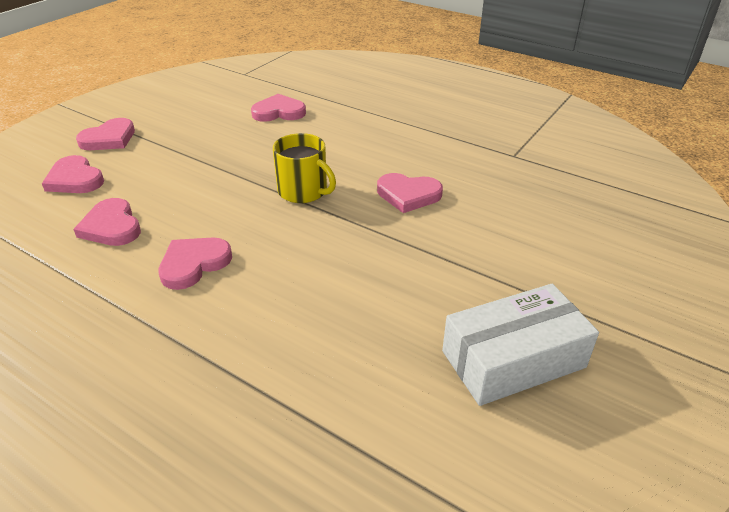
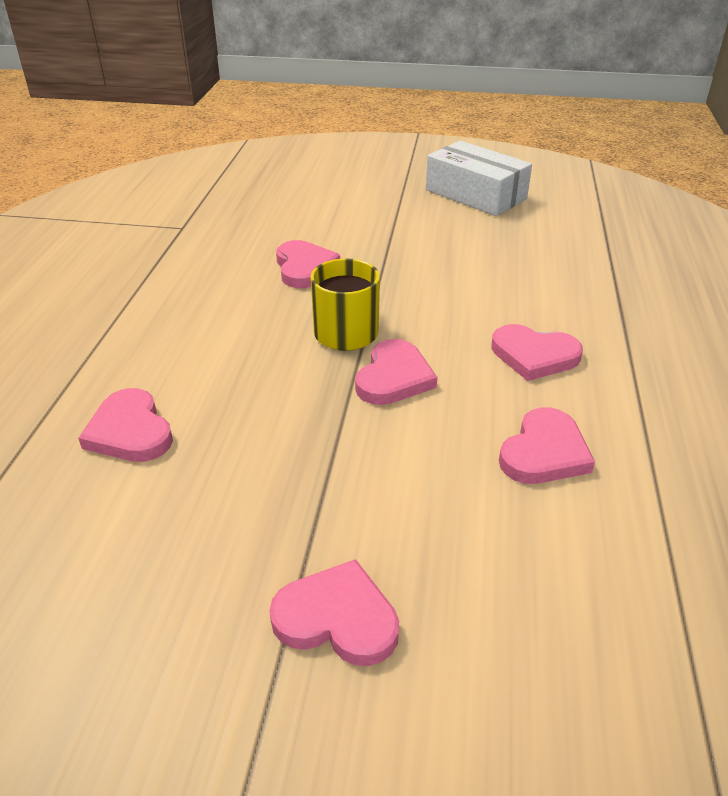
camera: 115 degrees left, 0 degrees up
(75, 179) = (489, 571): pink heart -> pink heart (394, 377)

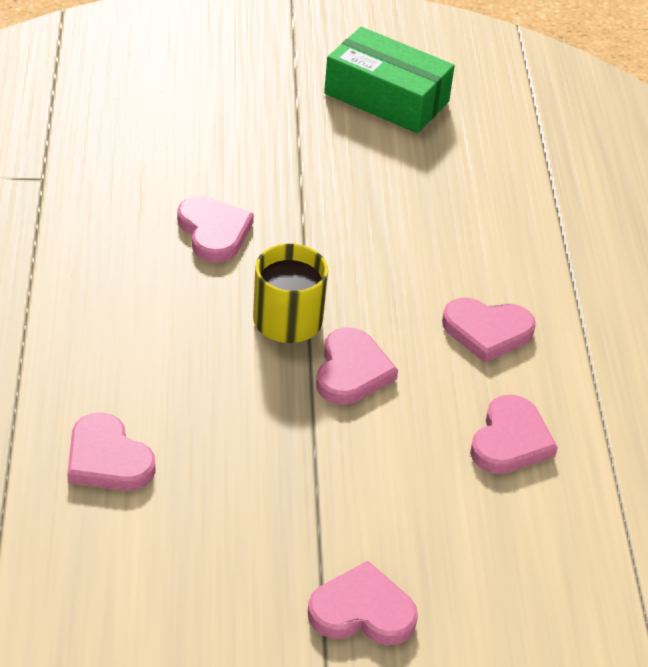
camera: 15 degrees left, 5 degrees up
(475, 194) = (386, 97): white box -> green box

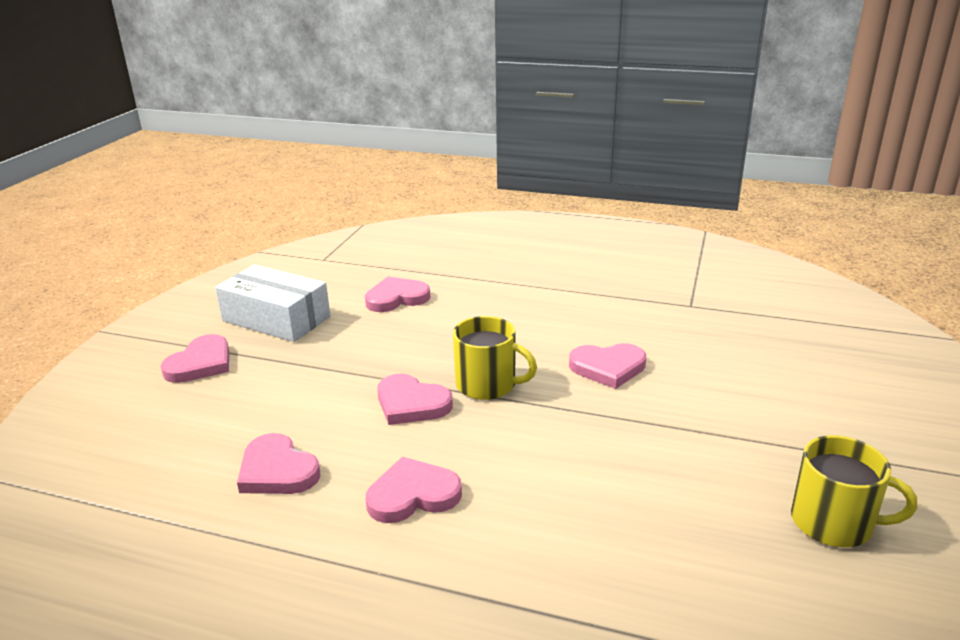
camera: 115 degrees right, 15 degrees down
(215, 579) = (276, 319): none -> white box
(386, 97) = (834, 522): green box -> yellow mug
(487, 331) = (413, 495): pink heart -> pink heart turned 45 degrees clockwise

